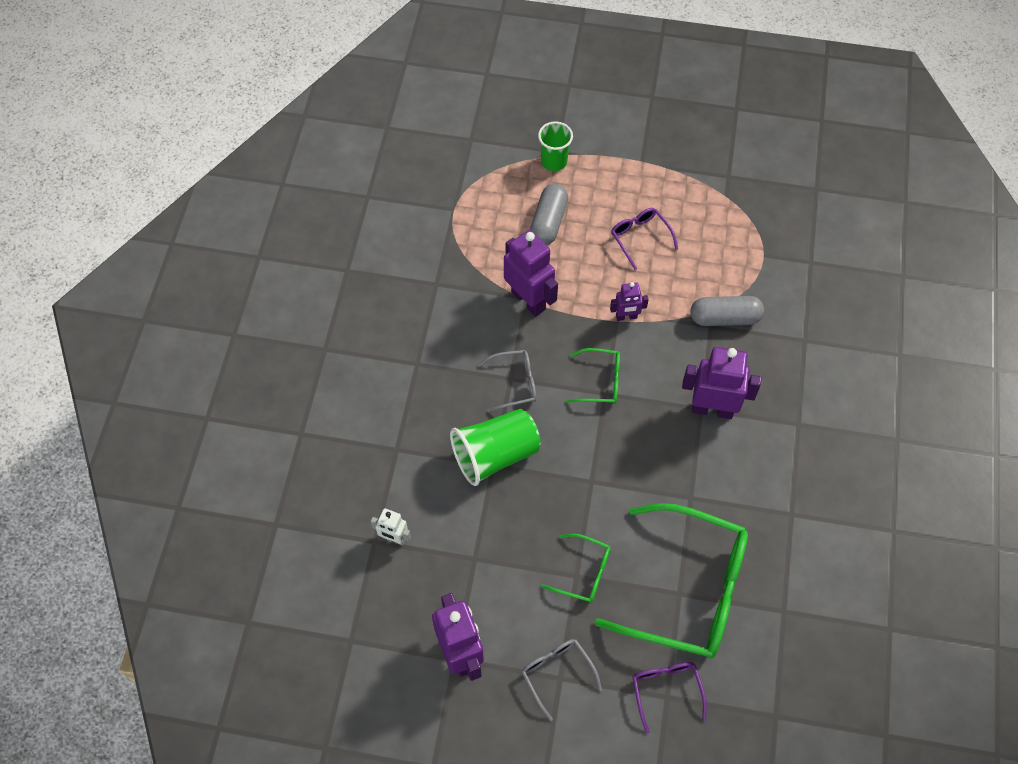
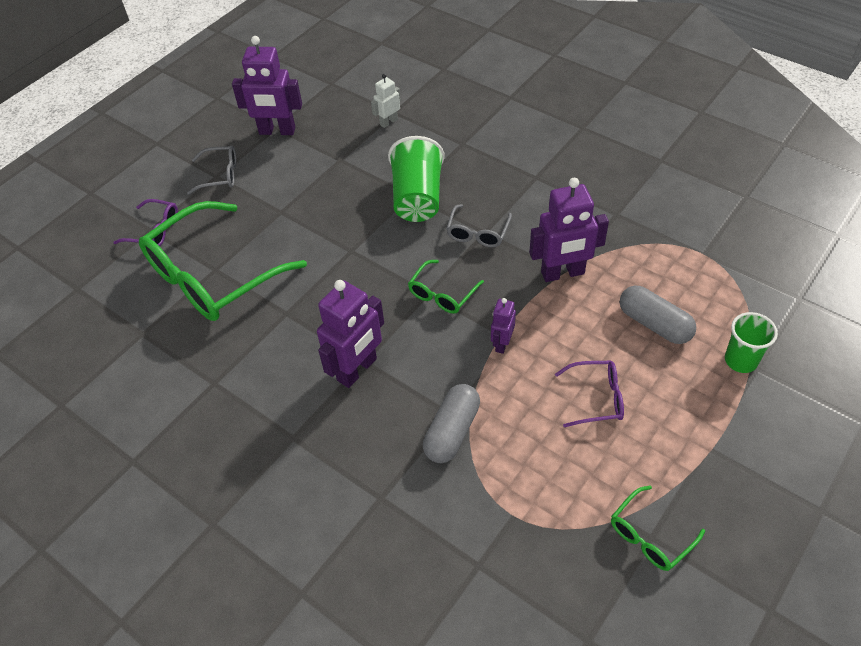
camera: 120 degrees right, 10 degrees down
(583, 572) = (279, 216): green glasses -> green glasses (650, 536)

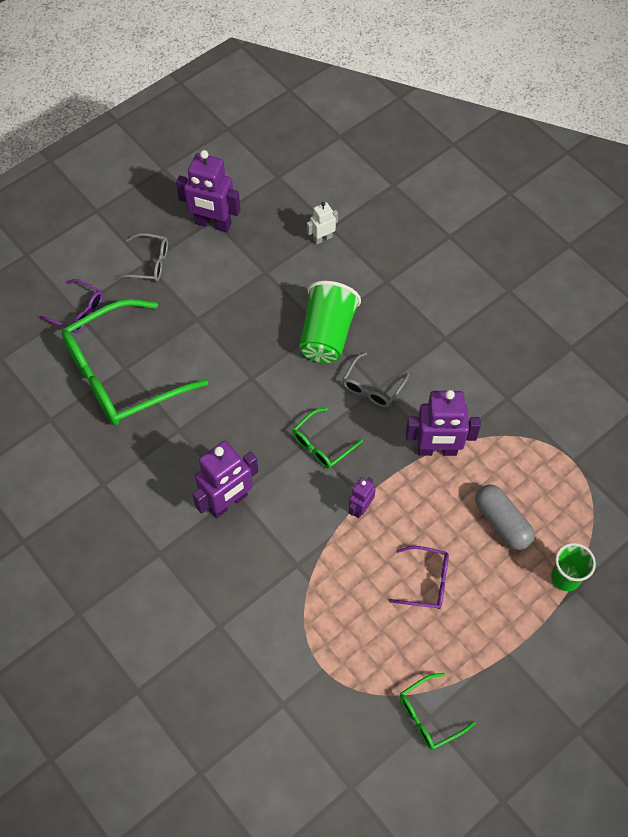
camera: 10 degrees right, 10 degrees up
(452, 431) = (293, 581): grey capsule -> none

